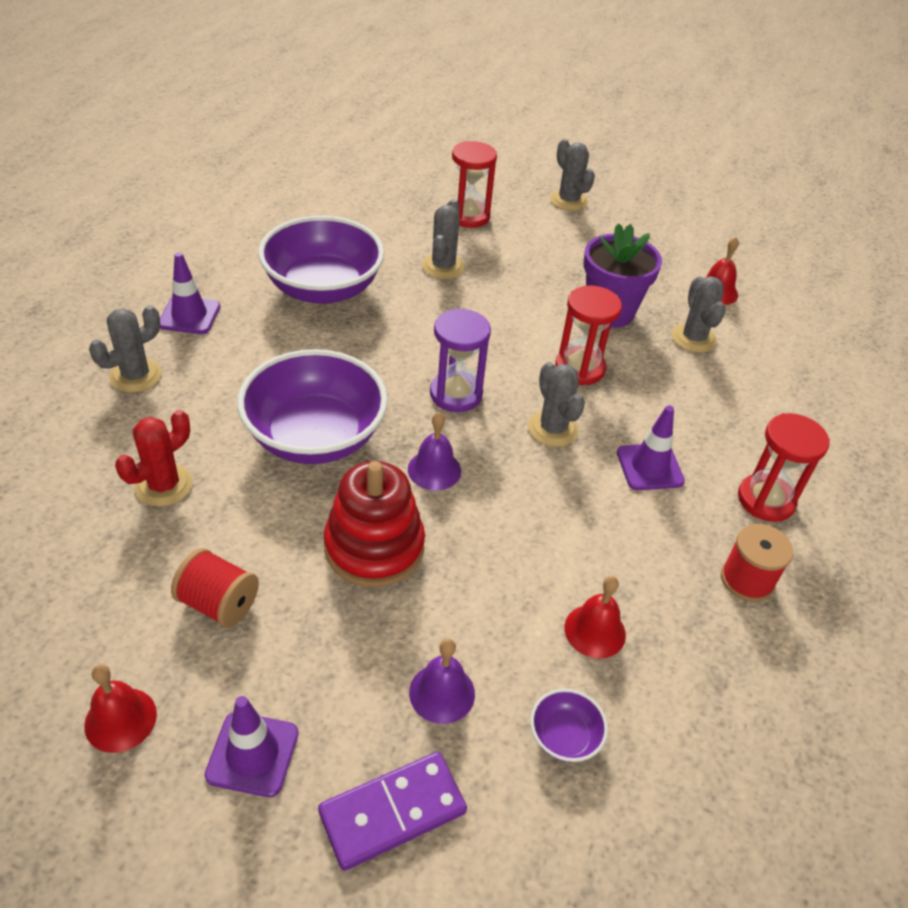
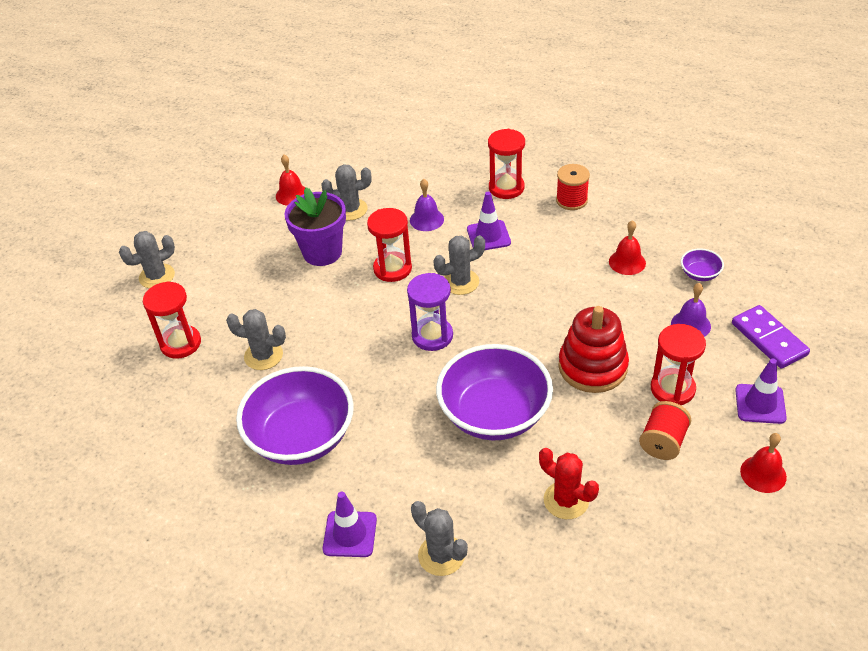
camera: 85 degrees left, 0 degrees up
(312, 637) = (672, 389): none -> red hourglass
(434, 470) = (514, 342): purple bell -> purple bell (426, 219)

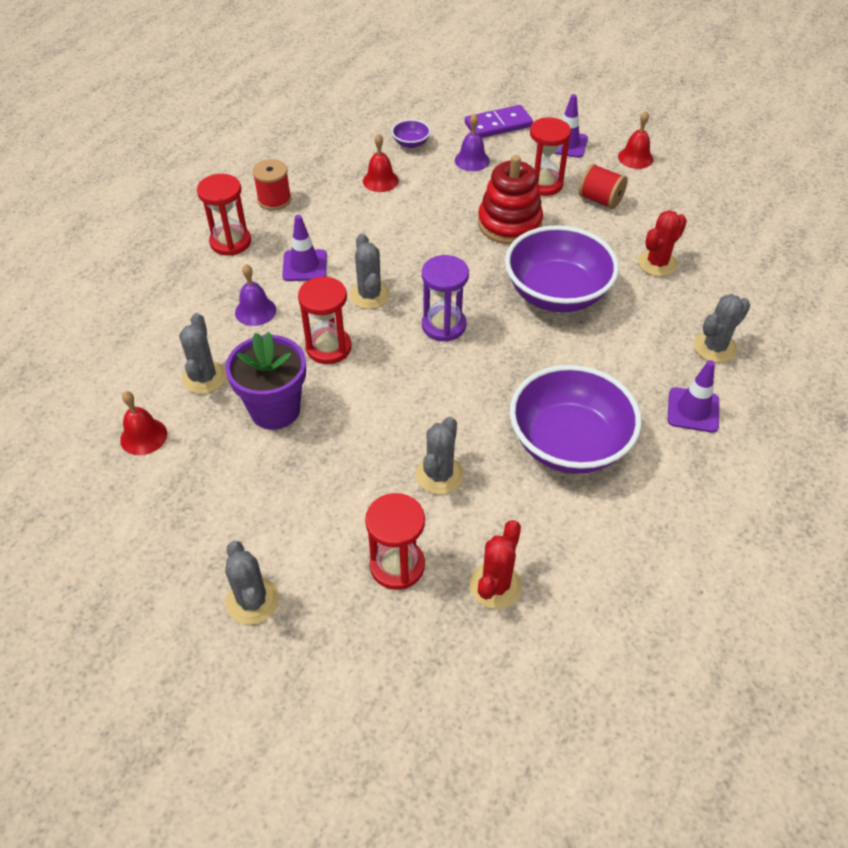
camera: 85 degrees left, 5 degrees up
(160, 401) = (495, 586): none -> red cactus

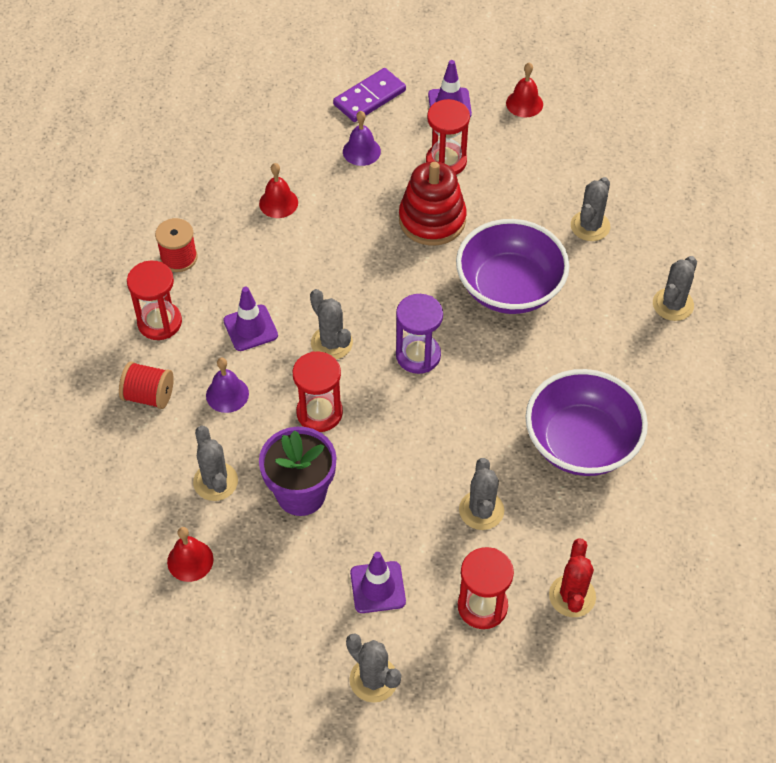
camera: 20 degrees left, 5 degrees up
(411, 143) = (288, 146): purple bowl -> none
(600, 200) = (509, 166): red spool -> red spool (149, 396)
(657, 263) = (590, 226): red cactus -> grey cactus
(693, 410) = (675, 376): purple traffic cone -> purple traffic cone (378, 587)

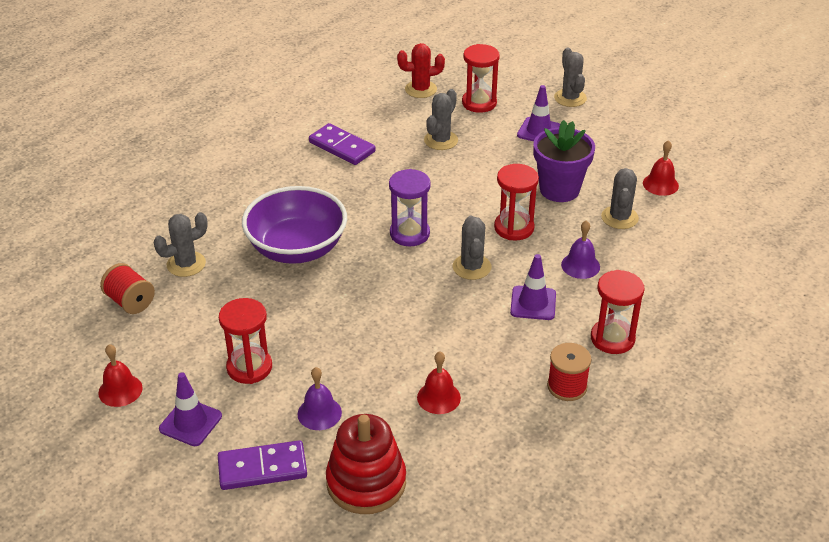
camera: 150 degrees left, 15 degrees down
(149, 396) = (647, 288): red spool -> red spool (130, 302)
(432, 220) = (310, 323): red stacking toy -> red stacking toy (366, 482)
(572, 596) = (421, 89): red cactus -> red cactus turned 45 degrees clockwise
(581, 443) = (342, 147): purple bowl -> purple domino
(673, 304) = (189, 192): grey cactus -> none

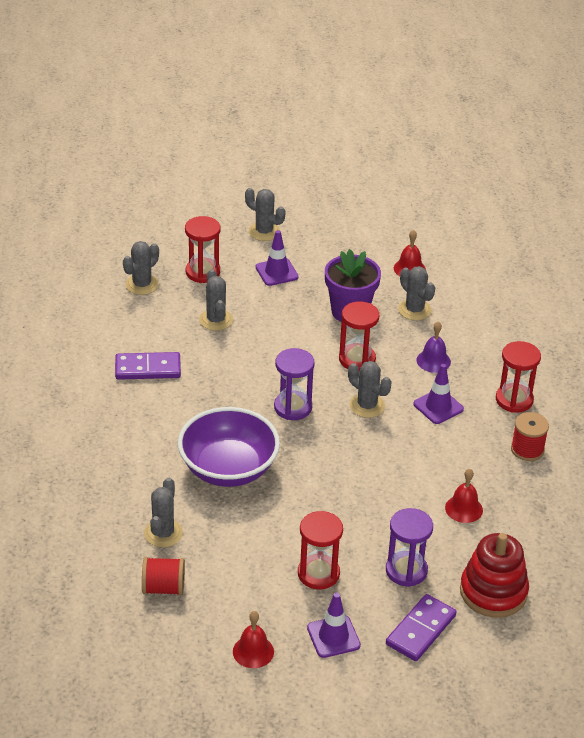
camera: 45 degrees left, 0 degrees up
(319, 413) = (406, 570): purple bell -> purple hourglass
(421, 89) = (142, 285): red cactus -> grey cactus

